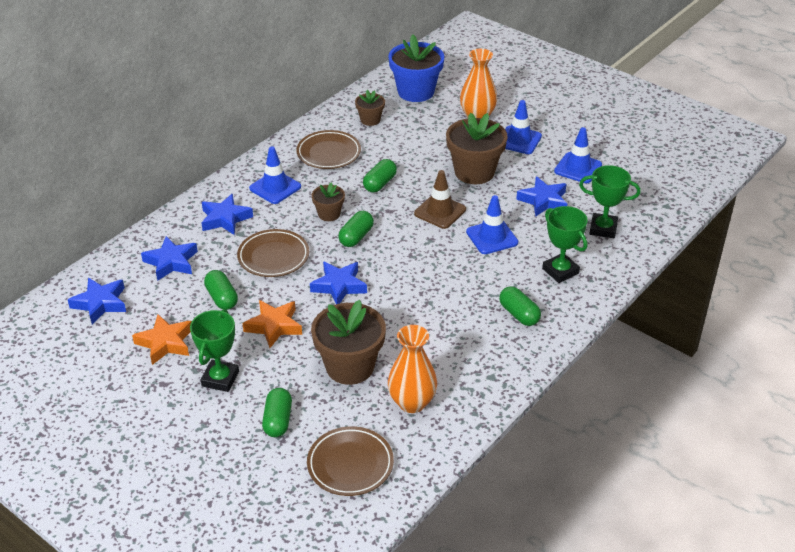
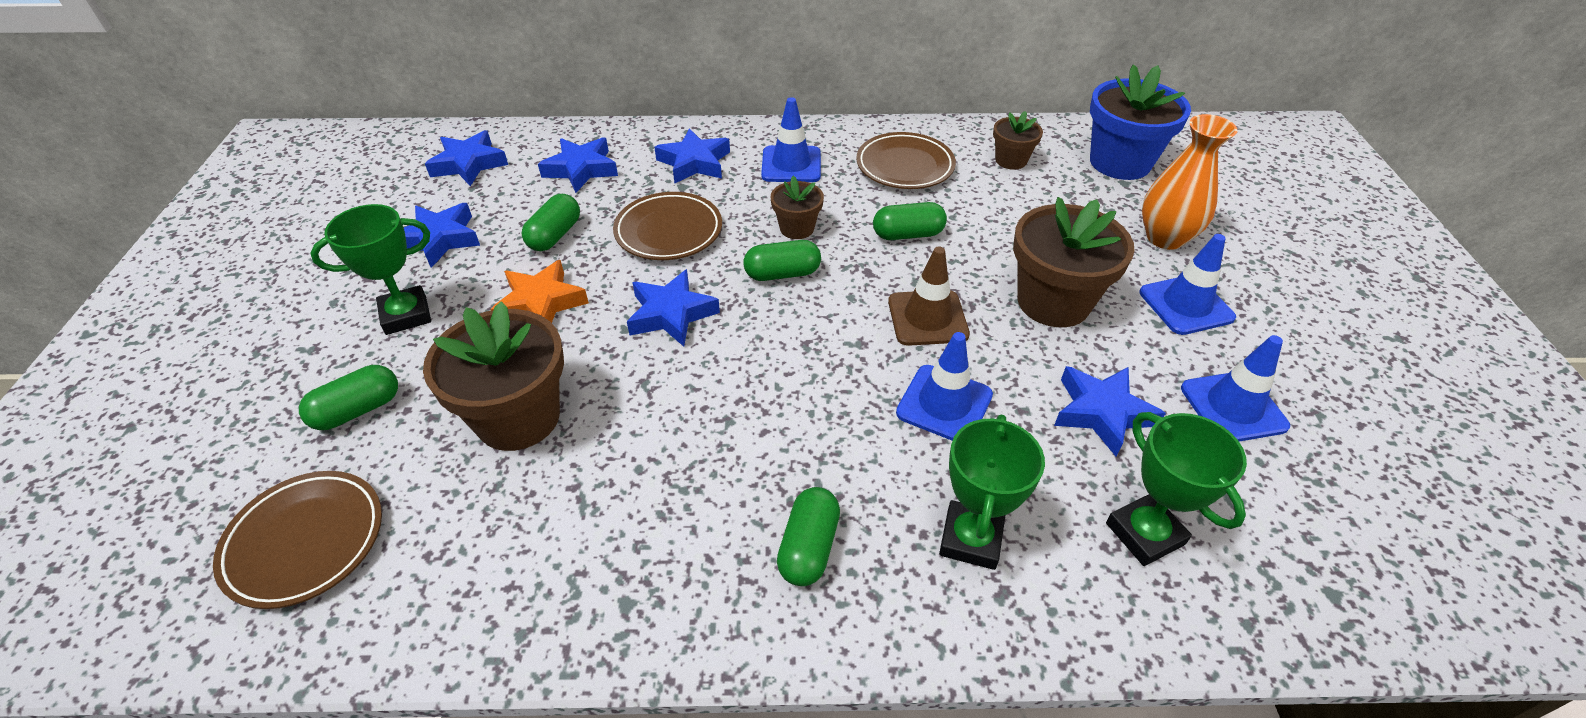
camera: 50 degrees right, 5 degrees up
(165, 343) = (439, 239): orange star -> blue star
(412, 402) = (489, 534): orange vase -> none

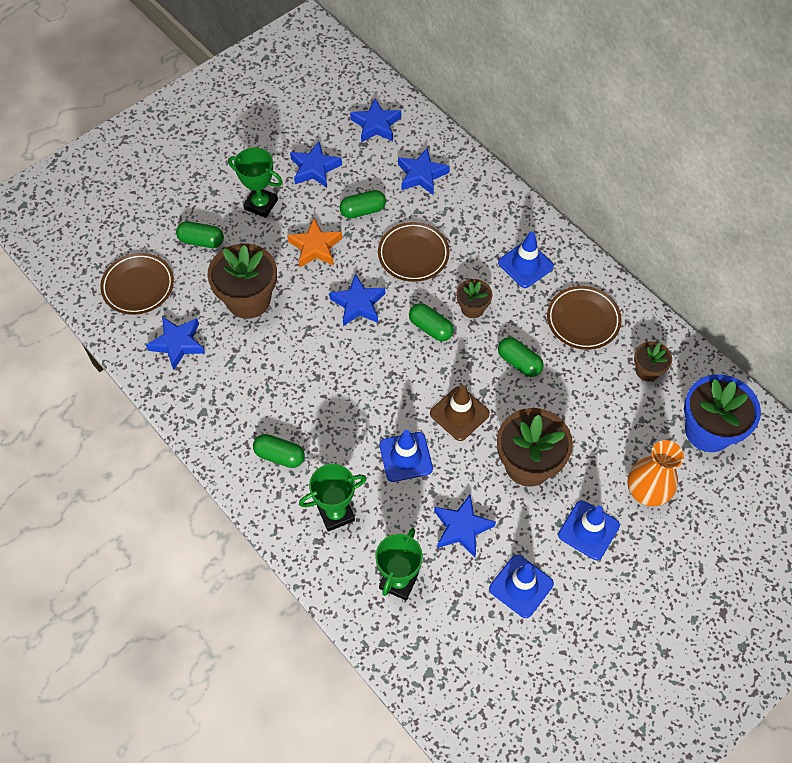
camera: 50 degrees right, 15 degrees up
(694, 162) = (480, 219): blue star -> blue star (178, 344)
(808, 547) = (280, 455): green capsule -> green capsule turned 45 degrees clockwise

